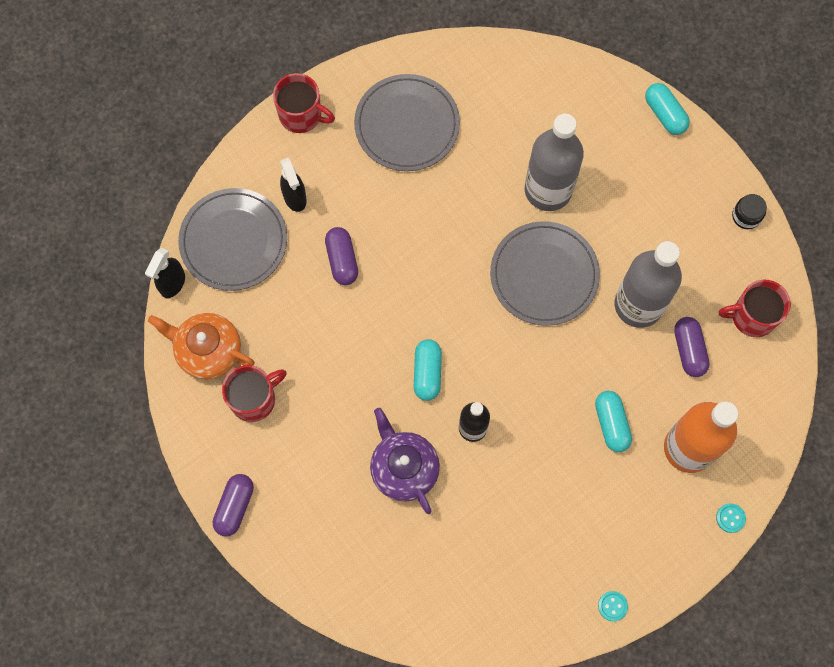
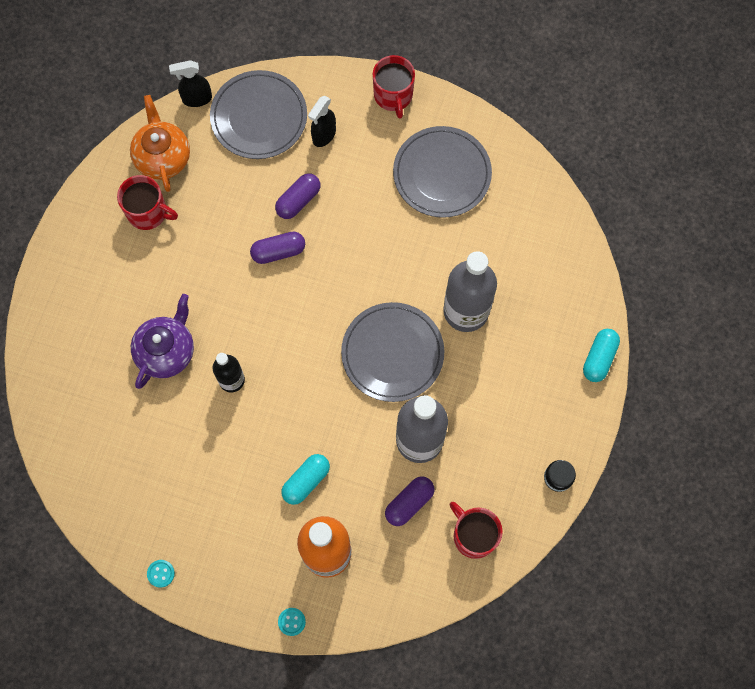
camera: 55 degrees right, 0 degrees up
(235, 507) = (59, 253): purple capsule -> purple capsule (278, 252)
(427, 373) = (252, 319): turquoise capsule -> none

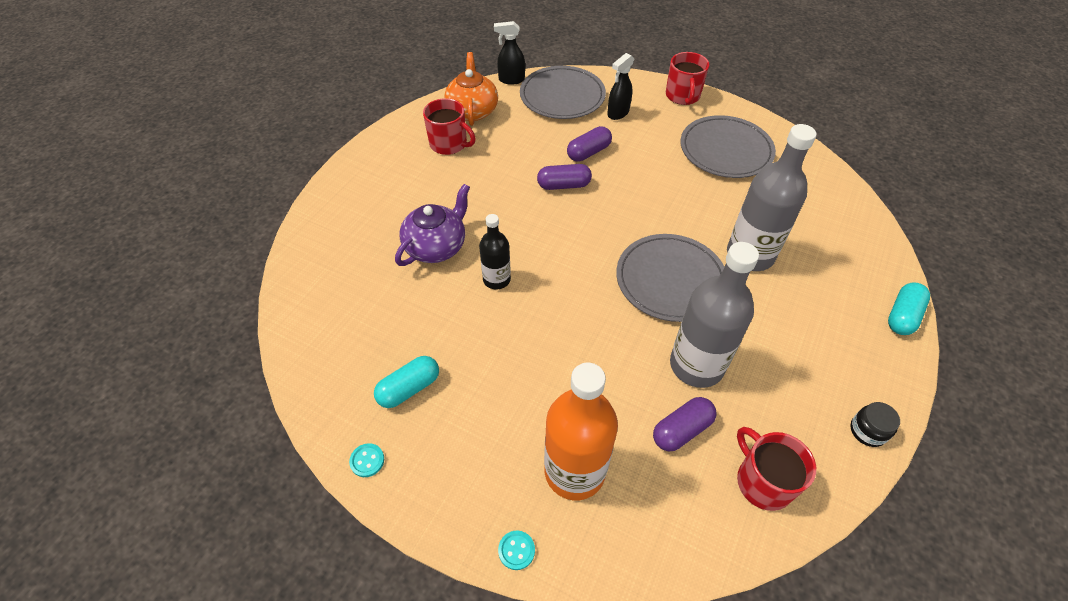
camera: 10 degrees right, 20 degrees down
(306, 481) = (560, 387): turquoise capsule -> turquoise capsule (409, 388)

